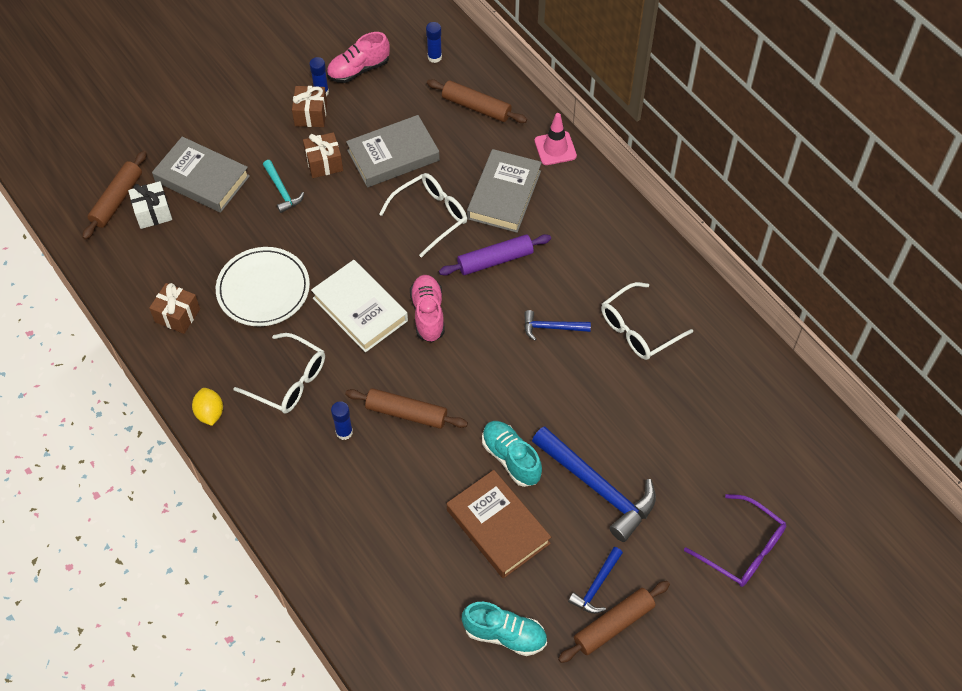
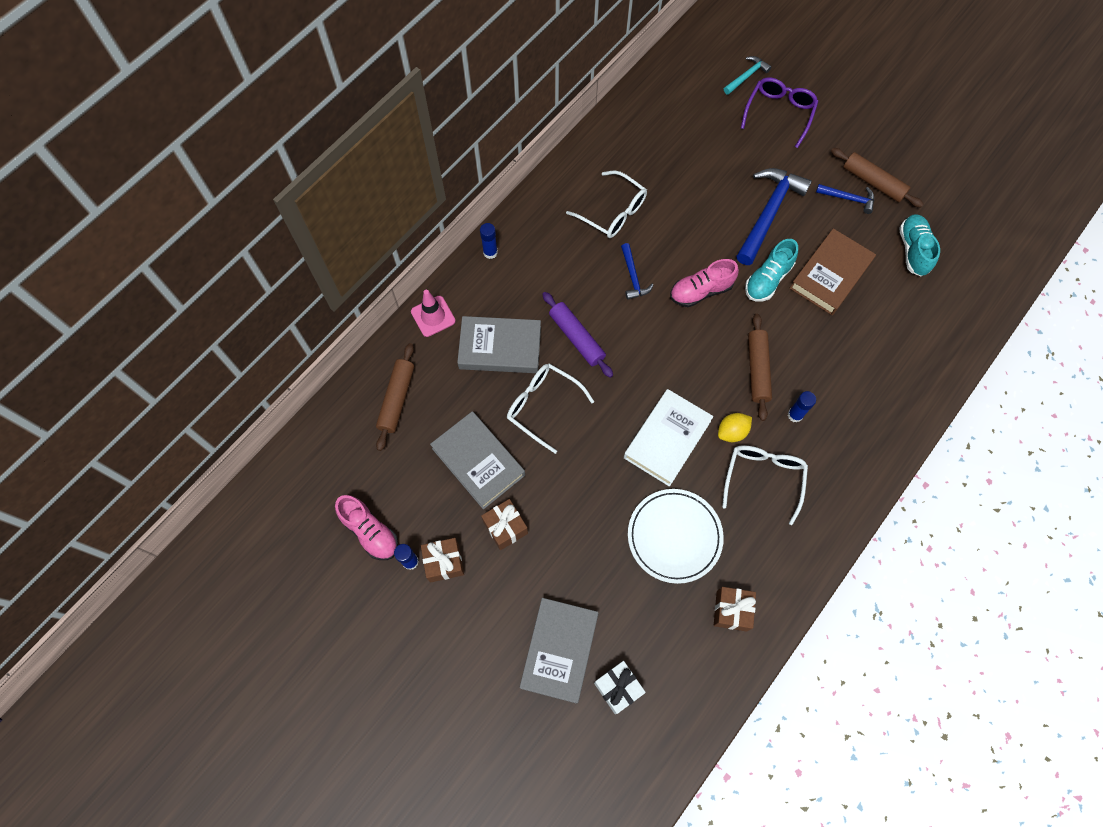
camera: 105 degrees left, 10 degrees up
(117, 200) = (613, 737): brown rolling pin -> none
(210, 413) = (822, 538): yellow lemon -> yellow lemon (732, 432)
(282, 190) = (551, 559): turquoise hammer -> turquoise hammer (746, 76)
(428, 314) = (652, 379): pink shoe -> pink shoe (701, 291)
(434, 57) = (337, 457): blue glue stick -> blue glue stick (490, 252)

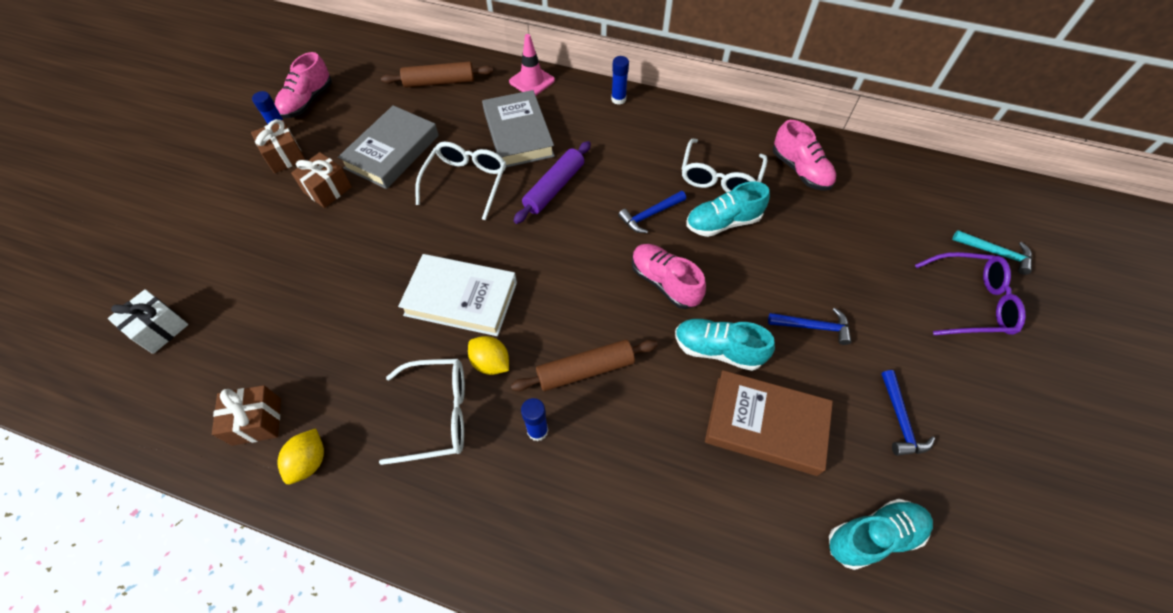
camera: 70 degrees right, 10 degrees down
(559, 650) = (200, 267): grey book -> none
(627, 154) = (800, 170): none -> pink shoe
(659, 229) = (723, 222): none -> turquoise shoe
(674, 536) = (343, 337): white plate -> none
(768, 214) = (813, 327): blue hammer -> blue hammer, size x0.51
(775, 575) = (309, 461): none -> yellow lemon
(873, 182) = (950, 448): brown rolling pin -> none

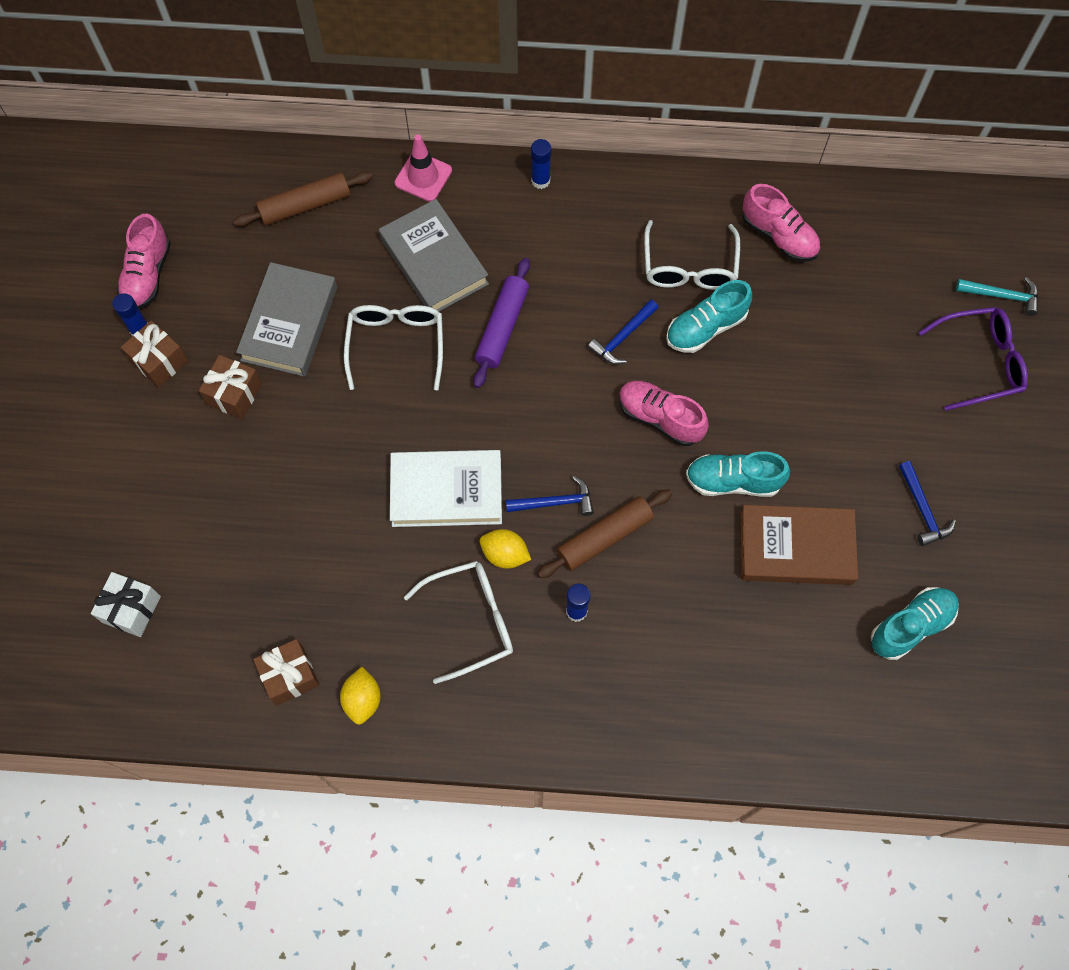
camera: 15 degrees left, 10 degrees up
(813, 327) = (824, 431): blue hammer -> blue hammer (554, 502)

